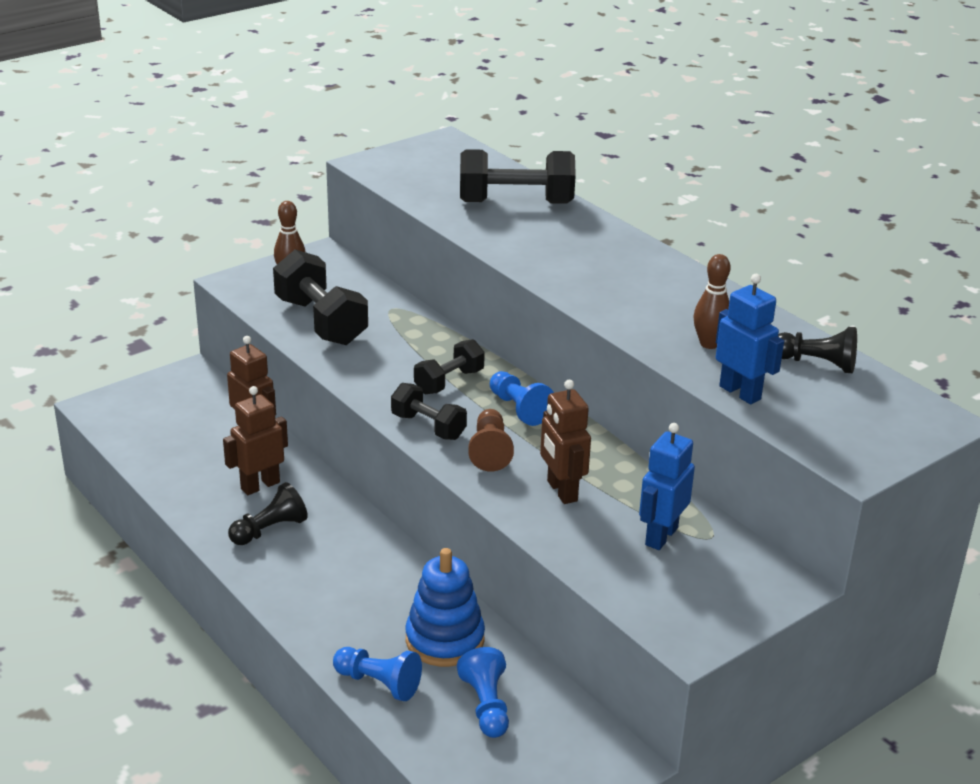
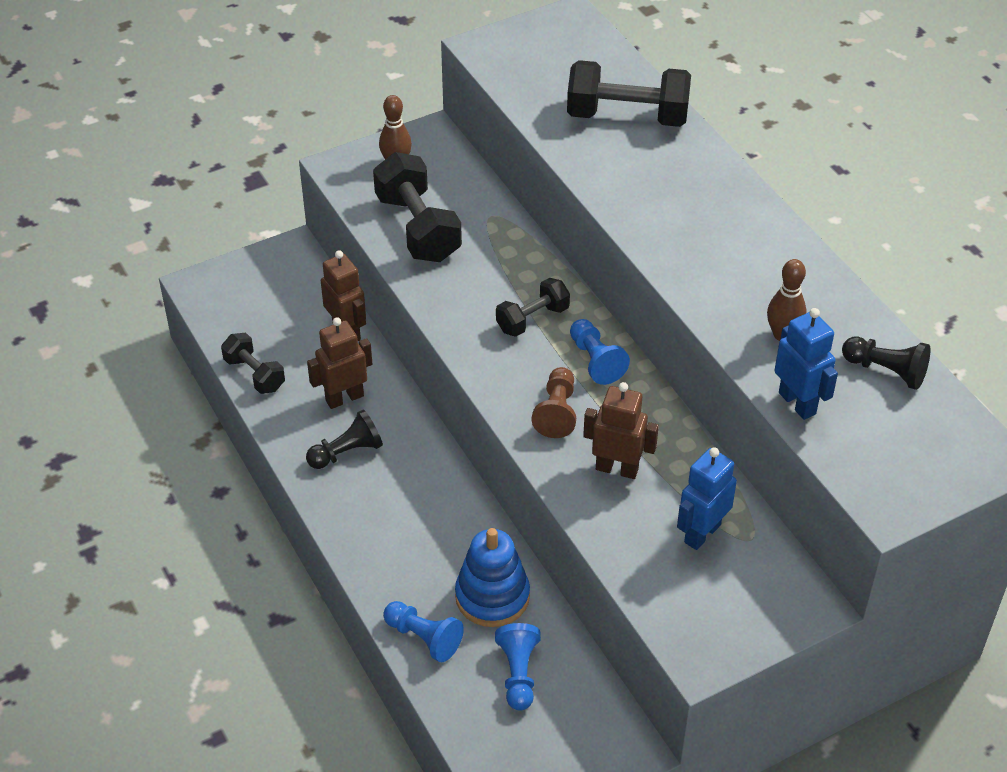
camera: 10 degrees right, 15 degrees up
(428, 426) = (502, 375): black dumbbell -> black dumbbell (254, 374)
(561, 491) = (617, 469): brown robot -> brown robot turned 120 degrees clockwise

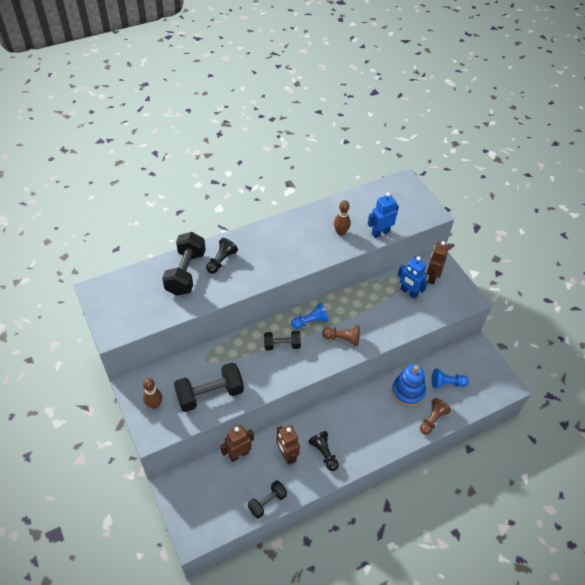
camera: 90 degrees left, 5 degrees up
(424, 638) = (432, 420): blue pawn -> brown pawn
(532, 319) = (282, 345): black dumbbell -> black dumbbell turned 60 degrees counterclockwise
(617, 469) = (375, 318): brown robot -> brown robot (432, 277)
(886, 371) = (361, 203): black pawn -> black pawn (221, 261)

